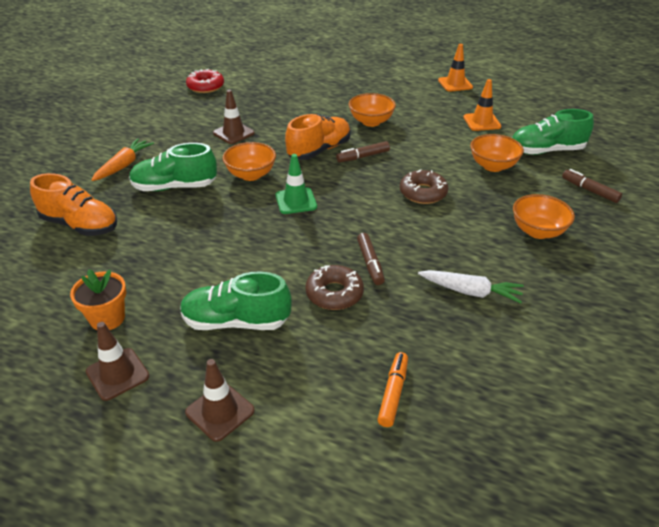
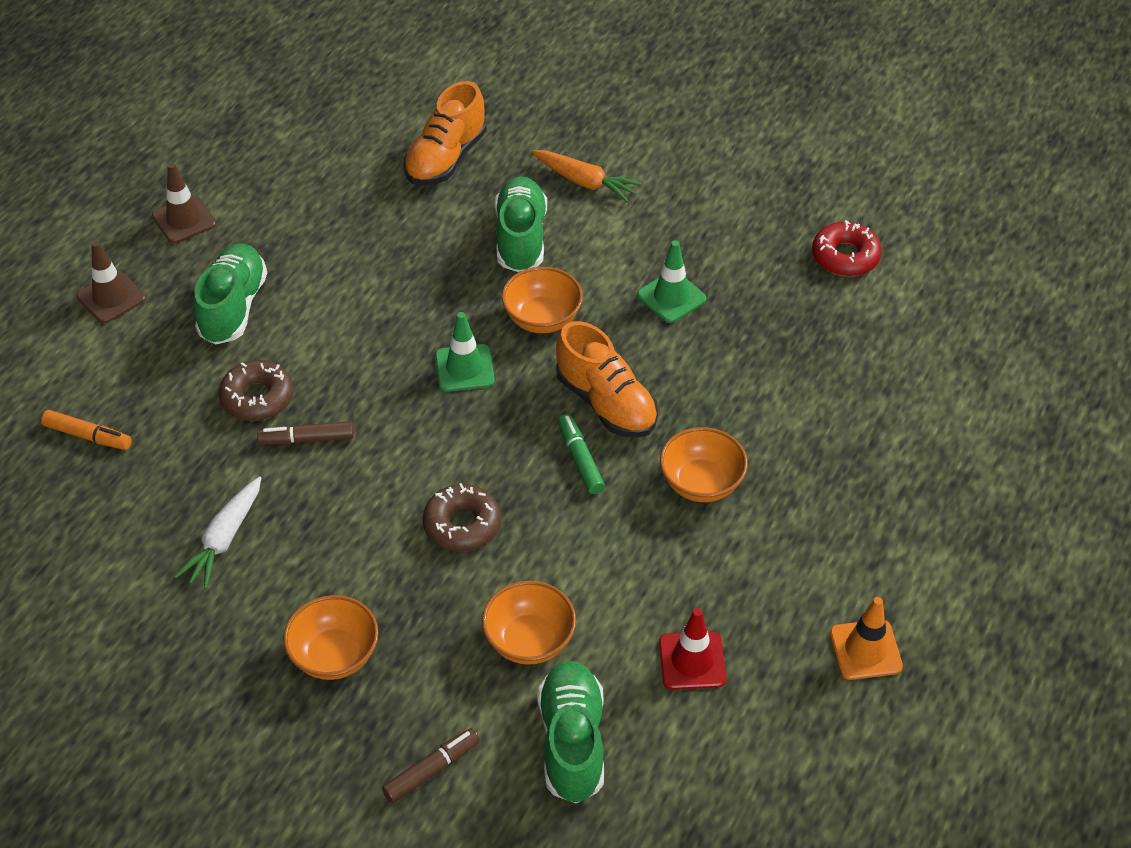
camera: 95 degrees right, 10 degrees up
(107, 318) = (268, 203): orange flower pot -> none
(233, 133) = (671, 297): brown traffic cone -> green traffic cone
(363, 157) = (580, 459): brown marker -> green marker
(482, 122) = (692, 661): orange traffic cone -> red traffic cone

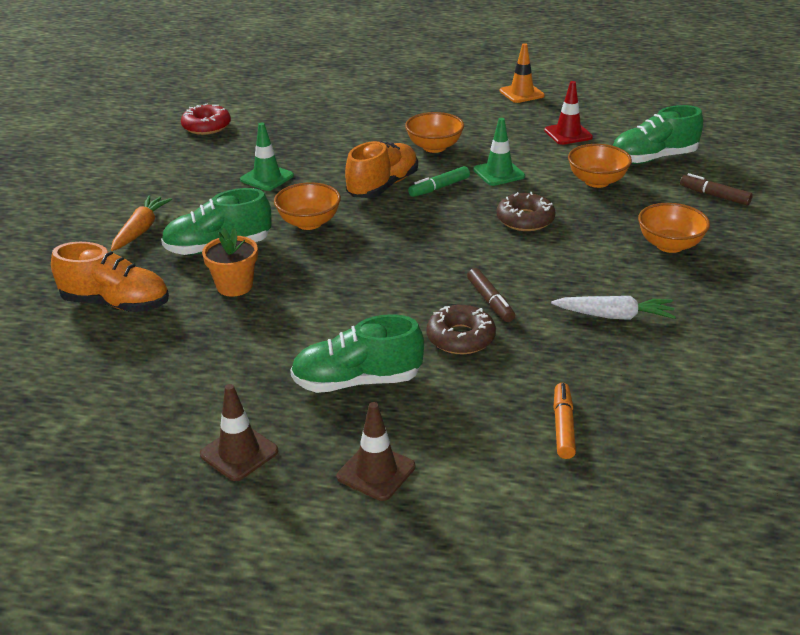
camera: 105 degrees left, 15 degrees down
(437, 243) = (234, 286): none -> orange flower pot
(464, 368) = (376, 246): green traffic cone -> green traffic cone (499, 173)

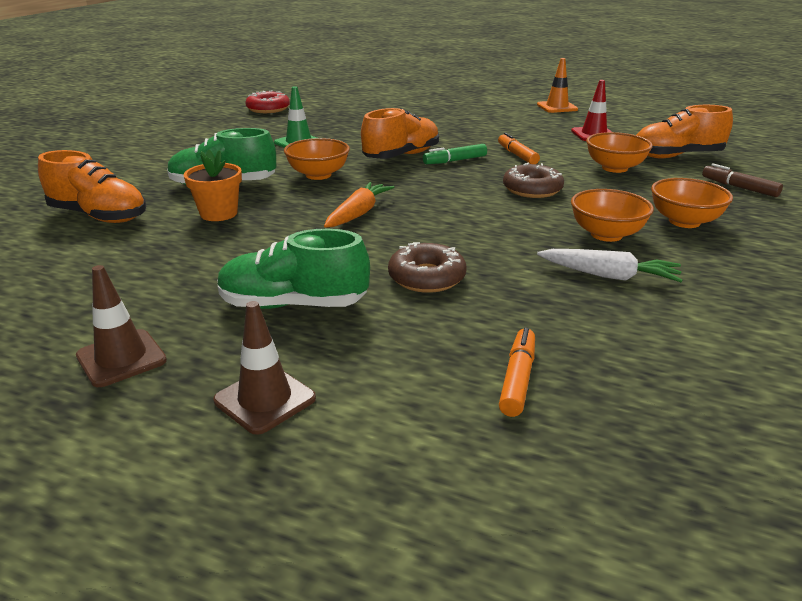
camera: 10 degrees right, 5 degrees down
(140, 230) = (163, 168): orange carrot -> orange carrot (358, 214)
(434, 147) = (462, 134): orange bowl -> orange bowl (606, 234)
(490, 301) = (472, 249): brown marker -> none
(499, 173) = (517, 155): green traffic cone -> orange marker
(653, 158) = (676, 156): green shoe -> orange shoe

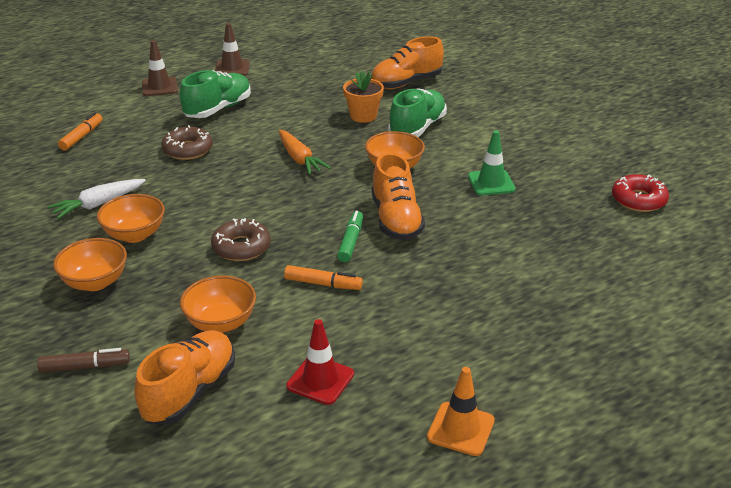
camera: 125 degrees right, 5 degrees up
(517, 379) = (81, 137): orange marker -> orange marker turned 120 degrees counterclockwise

